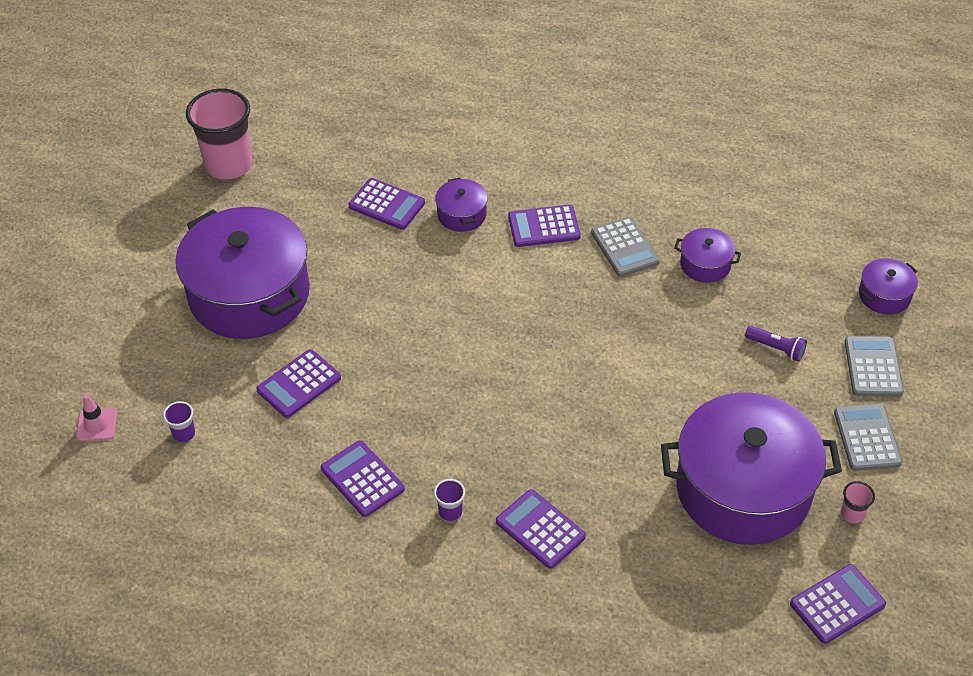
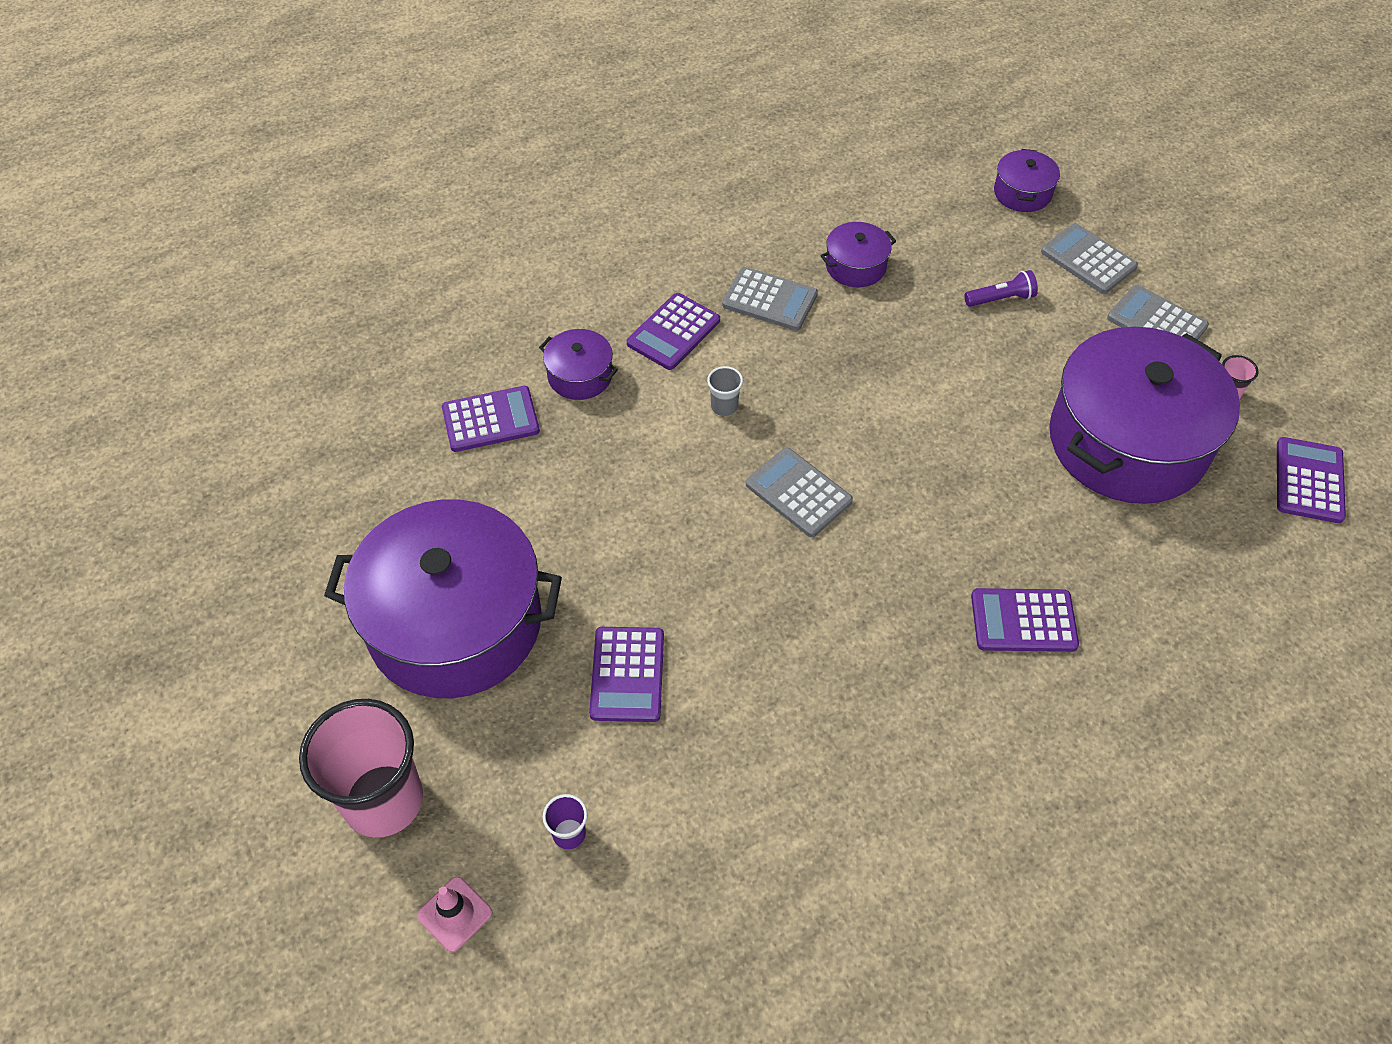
camera: 45 degrees left, 5 degrees up
(229, 165) = (256, 501): pink cup -> pink cup (383, 801)
(362, 479) = (811, 716): purple calculator -> none
(450, 511) = (929, 675): purple cup -> none
(502, 364) = (798, 493): none -> grey calculator
(520, 288) = (724, 406): none -> grey cup

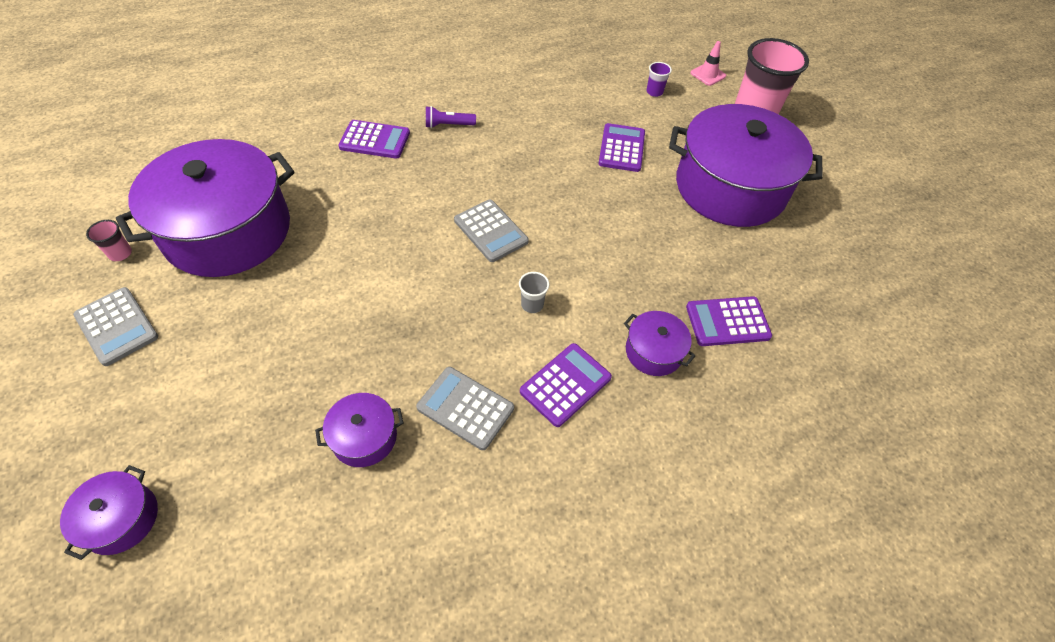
camera: 175 degrees left, 0 degrees up
(1001, 299) = (241, 374): purple flashlight -> purple flashlight (448, 125)
(1088, 259) = (122, 408): grey calculator -> none
(1309, 481) = (121, 187): purple calculator -> none

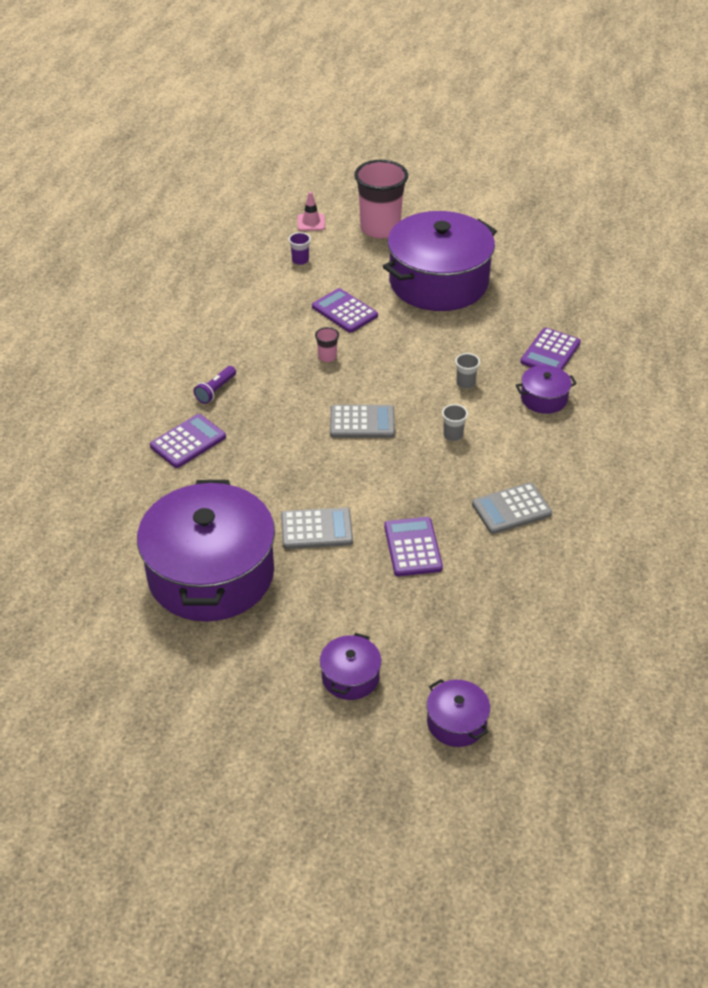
camera: 50 degrees left, 10 degrees down
(117, 326) = (260, 677): grey calculator -> grey calculator (316, 529)
(120, 253) = (171, 652): pink cup -> pink cup (327, 357)
(364, 437) = (493, 569): purple pot -> purple pot (350, 677)
(565, 384) = (534, 452): purple calculator -> purple calculator (413, 547)
(613, 277) = (465, 383): none -> grey cup

